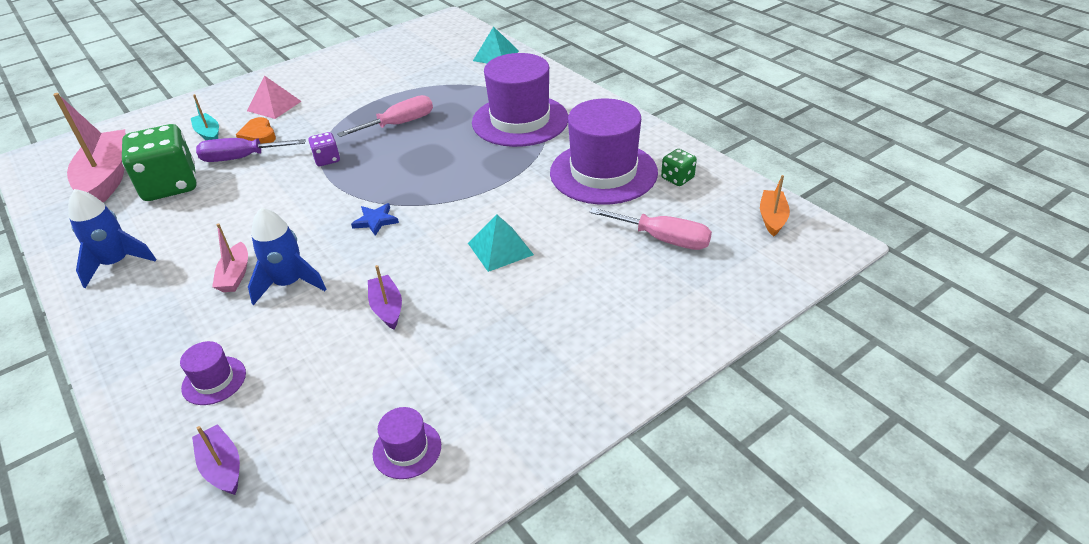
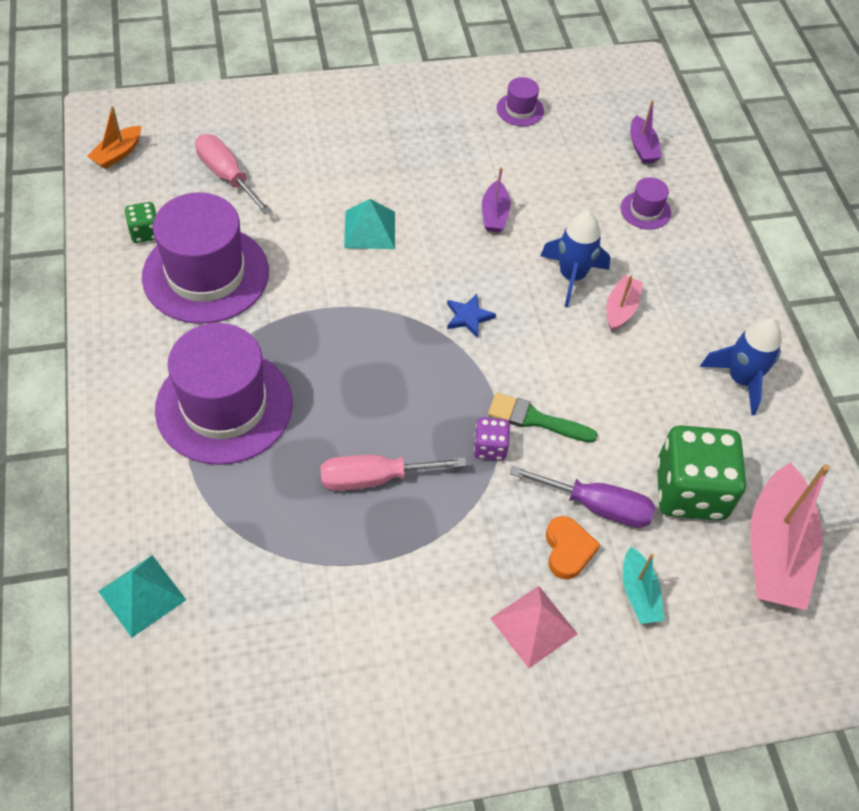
camera: 160 degrees left, 15 degrees up
(297, 183) = (536, 419): none -> green brush

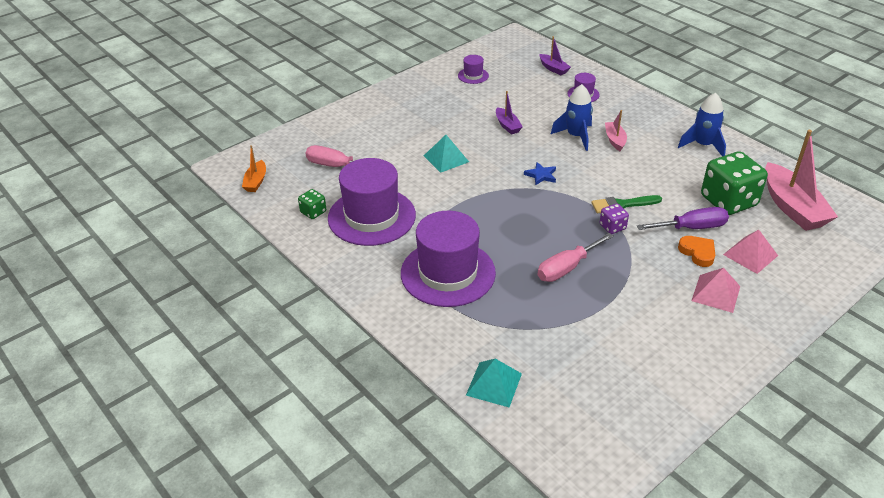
camera: 25 degrees left, 15 degrees down
(638, 593) = (750, 255): turquoise boat -> pink pyramid

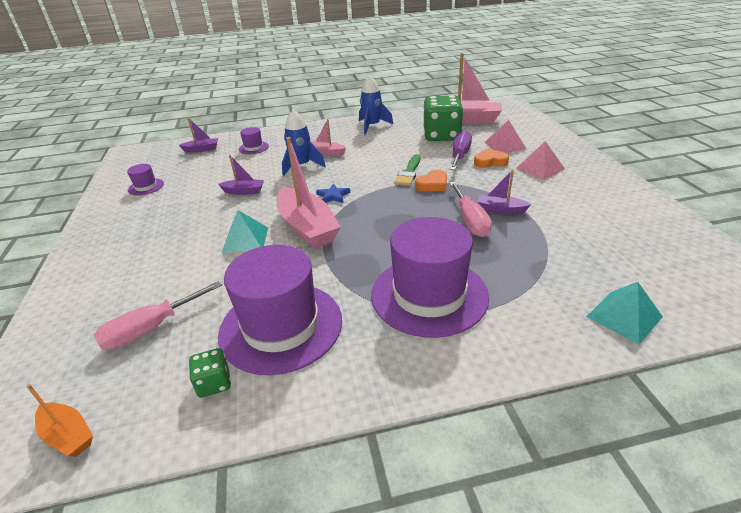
camera: 60 degrees left, 5 degrees down
(484, 181) = (307, 227): none -> pink boat
(602, 282) = (500, 209): none -> purple boat
(612, 227) = (433, 184): purple dice -> orange heart

